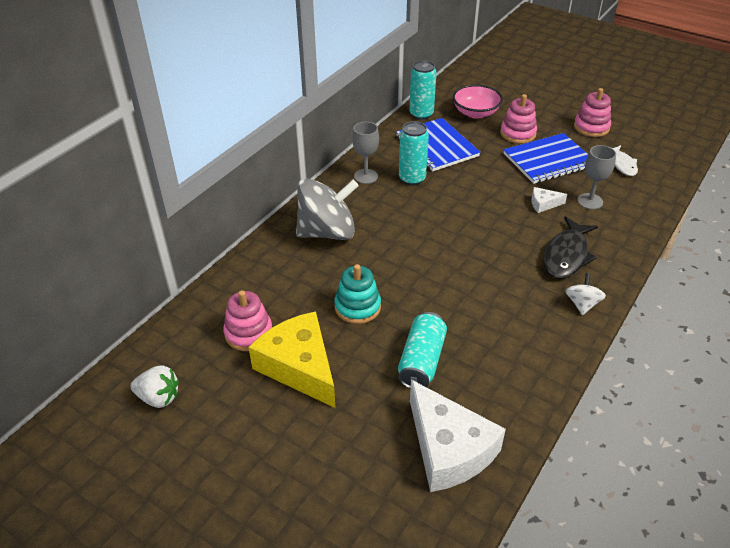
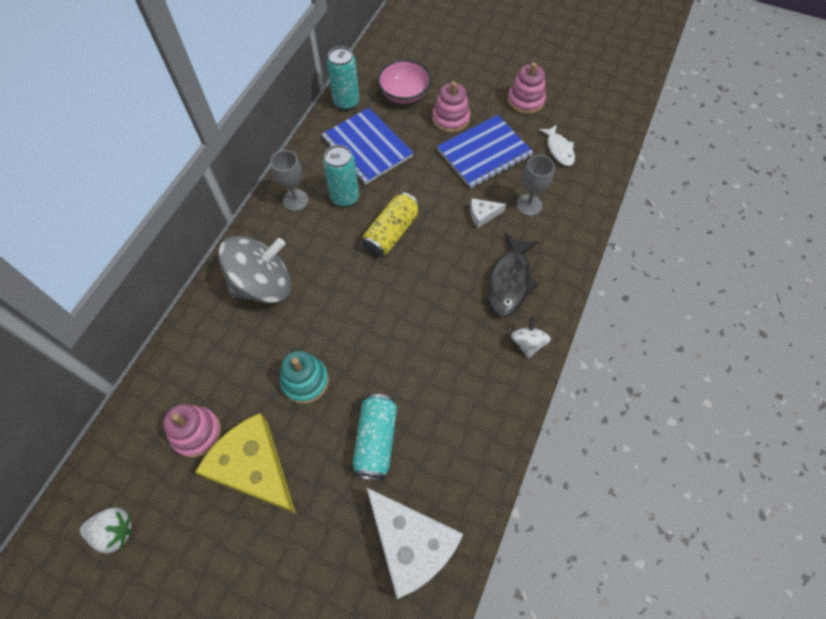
camera: 10 degrees left, 20 degrees up
(453, 208) = (391, 233): none -> yellow can

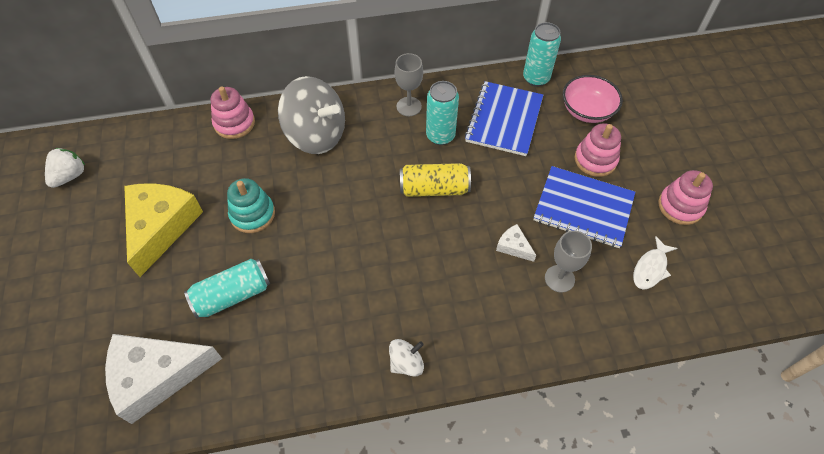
camera: 55 degrees right, 5 degrees down
(114, 531) = (70, 176): white strawberry -> white strawberry turned 120 degrees counterclockwise
(196, 433) = (168, 174): pink stacking toy -> pink stacking toy (234, 123)
(411, 544) = (157, 376): white cheese -> white cheese turned 60 degrees clockwise
(509, 281) = (460, 310): black fish -> none

